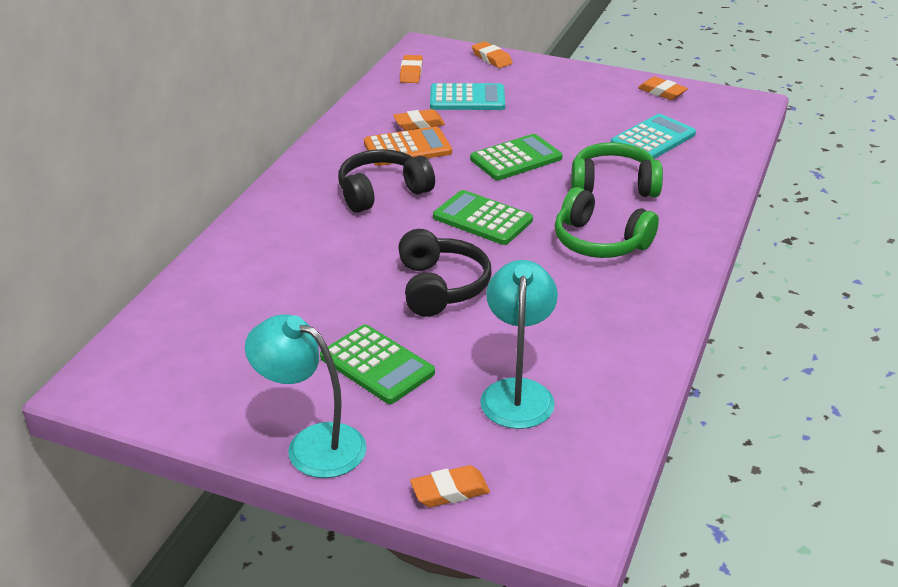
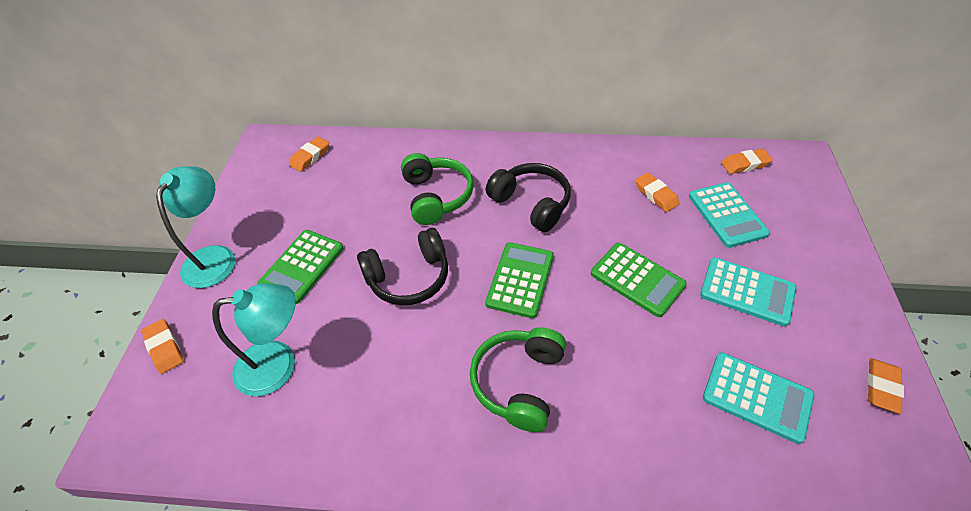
camera: 75 degrees right, 15 degrees up
(407, 148) = (610, 199): orange calculator -> none
(491, 58) = (825, 212): orange eraser -> orange eraser (310, 157)
(555, 114) = (747, 292): none -> turquoise calculator
(613, 185) = (633, 374): green headphones -> green headphones (436, 196)

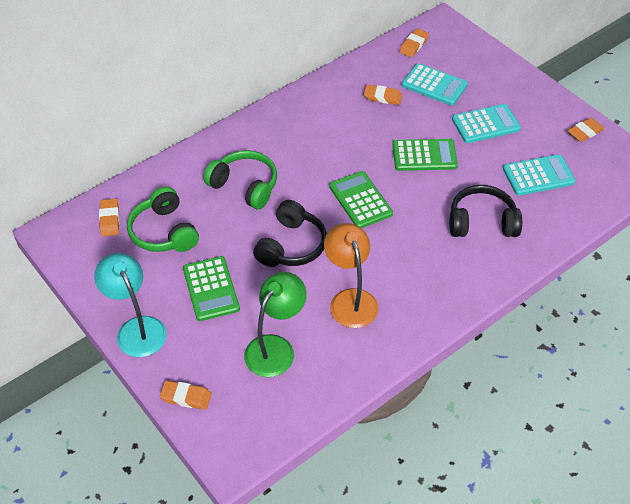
camera: 45 degrees left, 0 degrees up
(278, 365) = (275, 348): turquoise lamp -> green lamp
(394, 373) = (350, 299): none -> orange lamp
(519, 382) = (422, 253): green headphones -> green headphones (164, 232)
(531, 203) = (313, 150): black headphones -> black headphones (482, 222)
(881, 387) = (585, 132): orange eraser -> orange eraser turned 75 degrees clockwise

